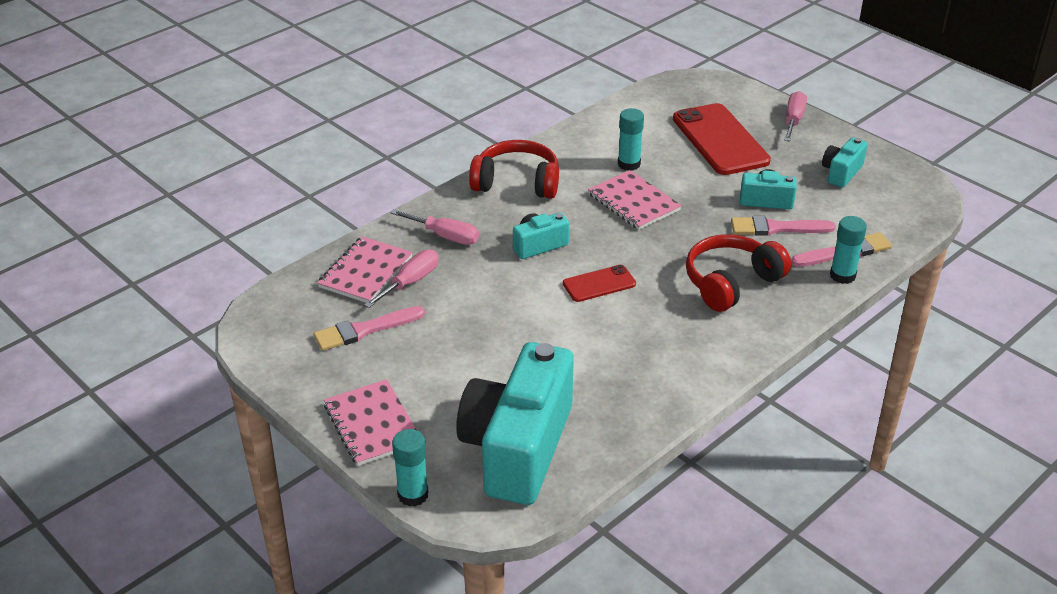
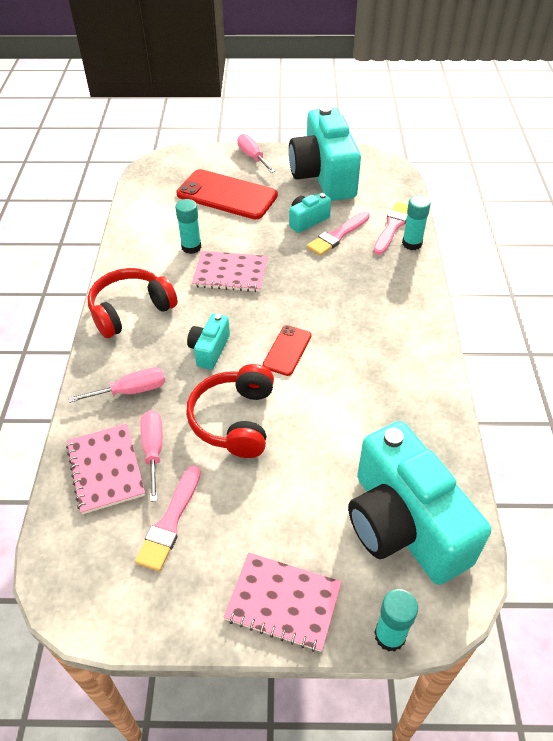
camera: 45 degrees left, 10 degrees up
(731, 283) = (362, 291): red headphones -> red headphones (235, 420)
(841, 173) = (323, 176): turquoise camera -> turquoise camera, size x2.24

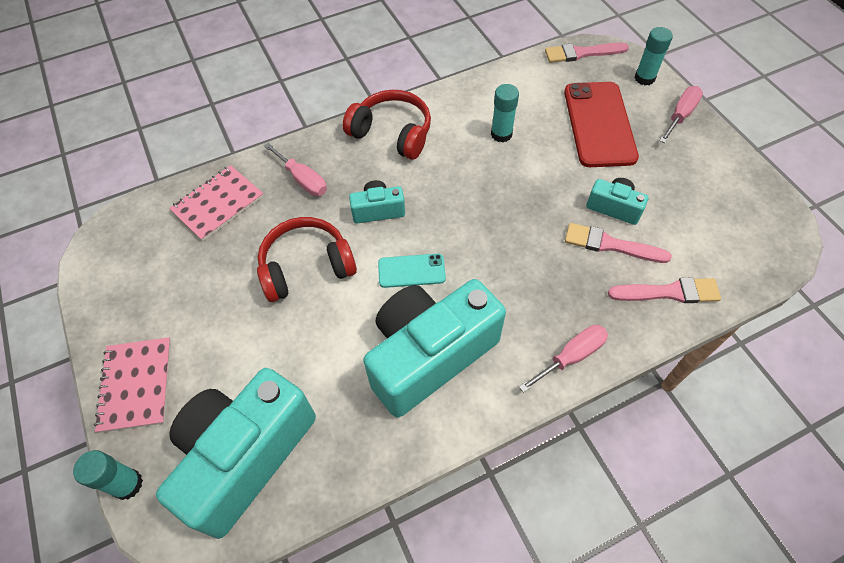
camera: 65 degrees right, 10 degrees up
(153, 450) = (249, 225): pink screwdriver -> pink screwdriver (571, 356)
(170, 522) = (185, 270): pink brush -> pink brush (582, 53)
(230, 273) = (486, 180): pink notebook -> none
(287, 350) = (411, 271): red phone -> turquoise phone
(323, 176) = (704, 190): turquoise camera -> turquoise camera (429, 355)
(412, 243) = (654, 323): turquoise glue stick -> turquoise glue stick (644, 78)

